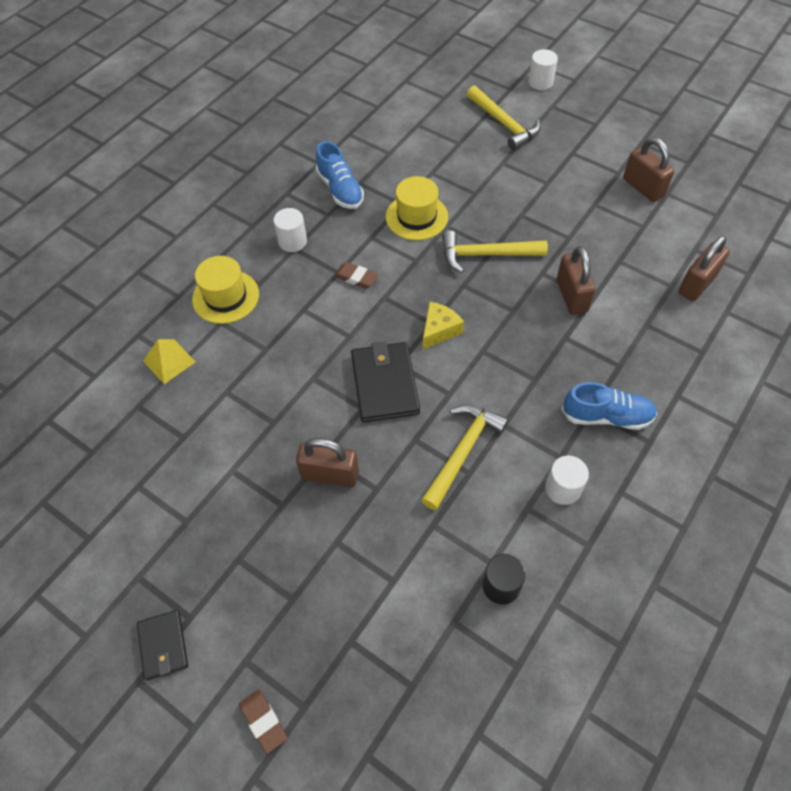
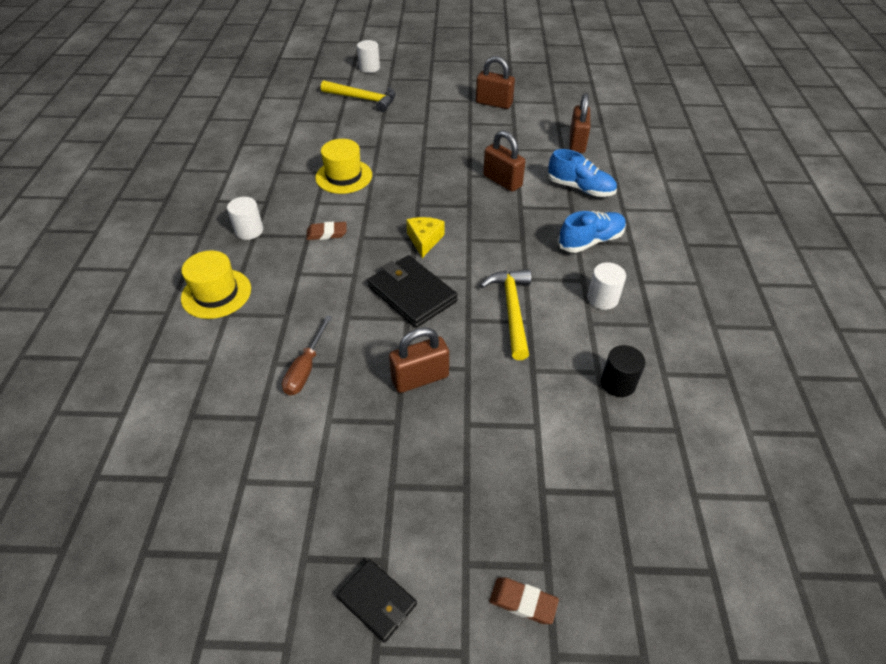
camera: 35 degrees left, 10 degrees down
(169, 361) = (197, 365): yellow pyramid -> none
(247, 411) = (306, 368): none -> brown screwdriver
(340, 189) = (263, 181): blue shoe -> blue shoe (580, 188)
(486, 254) = (418, 180): yellow hammer -> none

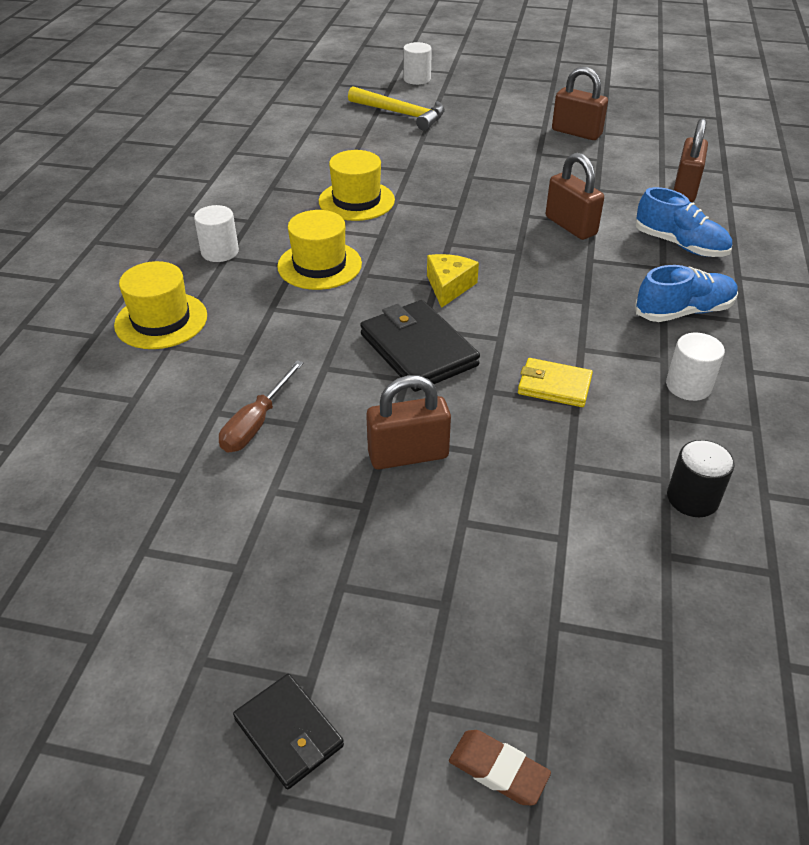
camera: 10 degrees right, 5 degrees down
(327, 233) = (319, 265): brown eraser -> yellow hat
(512, 310) = (554, 386): yellow hammer -> yellow wallet

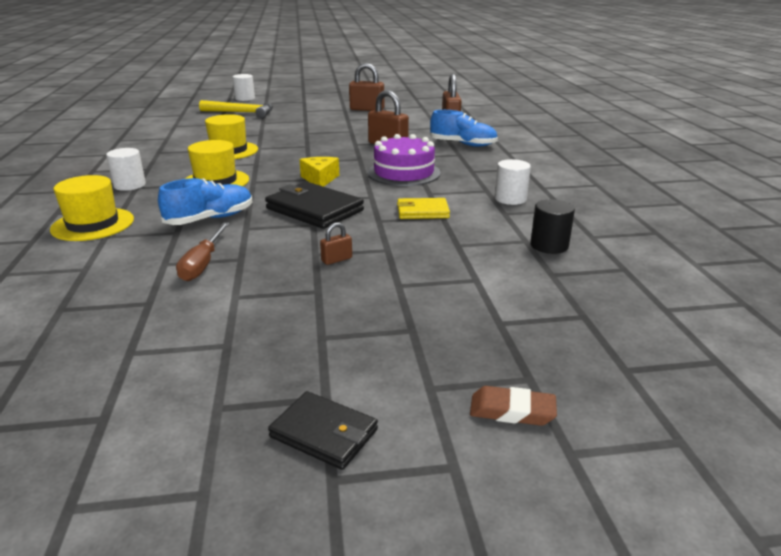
camera: 20 degrees left, 15 degrees down
(408, 455) = (336, 259): brown padlock -> brown padlock, size x0.48
(565, 295) = (404, 173): none -> purple cake
(683, 312) = (484, 170): blue shoe -> blue shoe (210, 219)

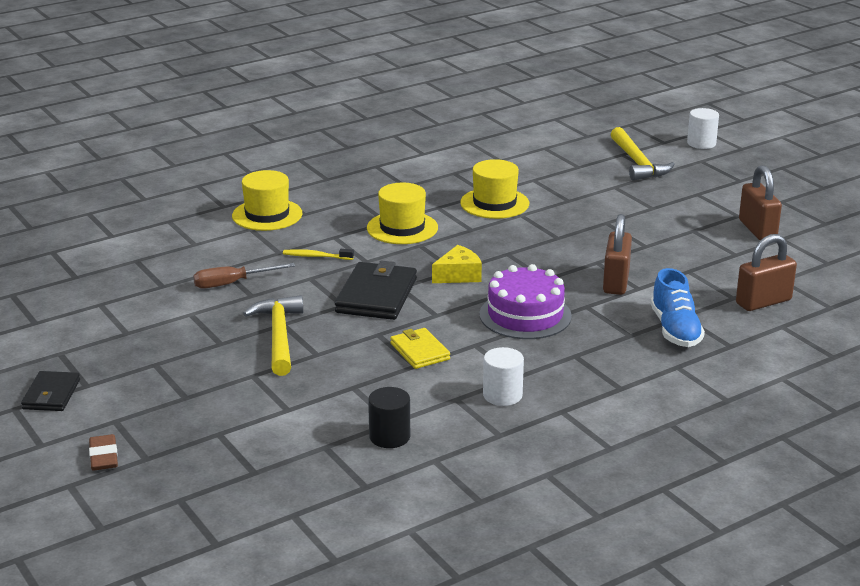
camera: 65 degrees right, 0 degrees up
(130, 185) = (358, 195): white cylinder -> none
(210, 219) = (316, 256): blue shoe -> yellow toothbrush
(336, 259) = (279, 336): brown padlock -> yellow hammer

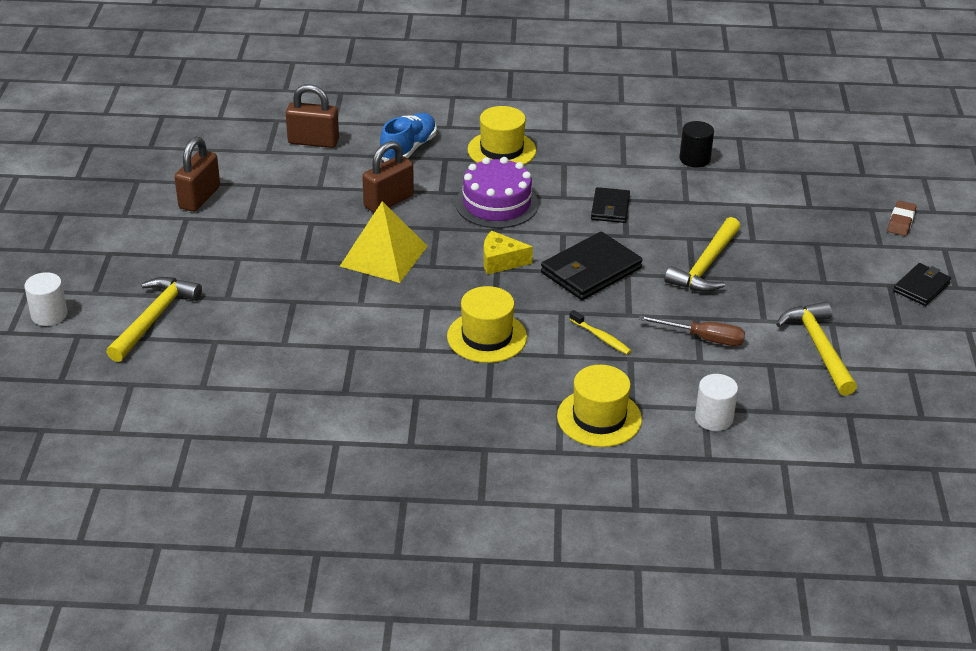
camera: 145 degrees left, 10 degrees up
(127, 311) = (819, 347): none -> yellow hammer
(419, 351) = (610, 208): yellow wallet -> black wallet
(494, 203) = (364, 328): yellow hat -> yellow hat (501, 150)
(502, 395) = (590, 155): white cylinder -> white cylinder (714, 418)
(553, 246) = (384, 256): none -> yellow pyramid

